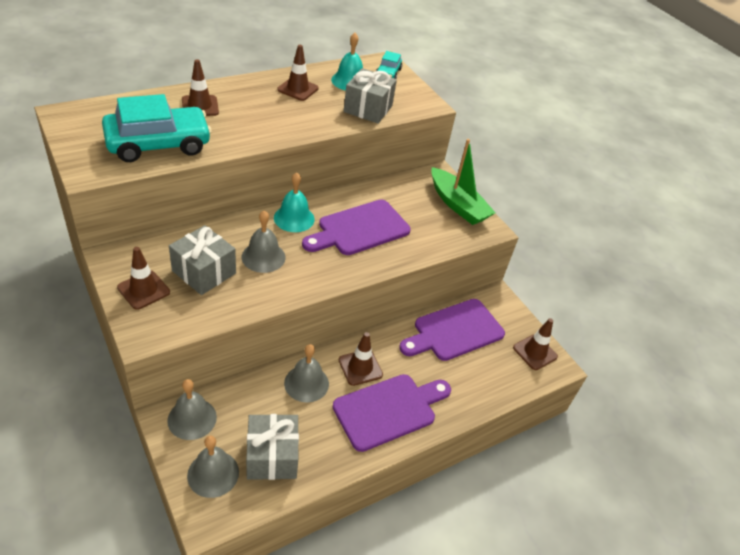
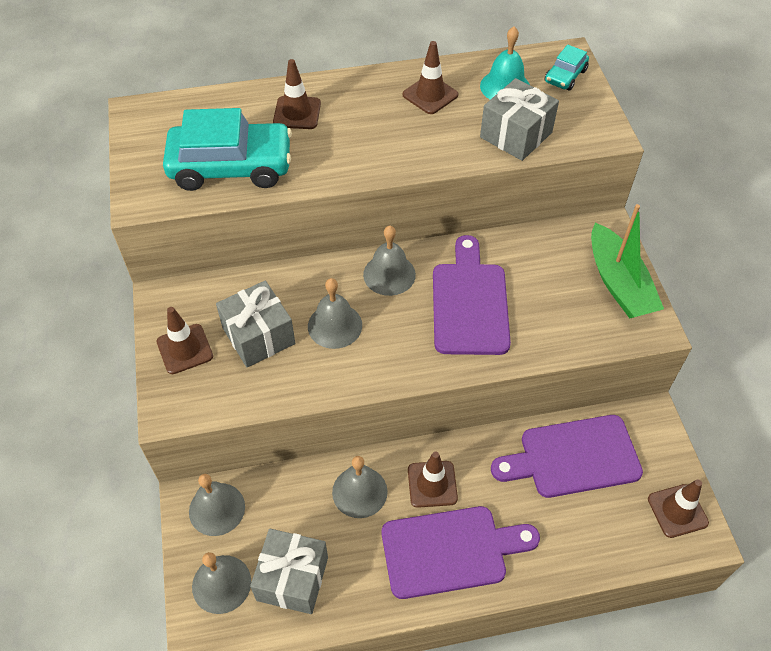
camera: 25 degrees right, 10 degrees up
(294, 218) = (389, 274): turquoise bell -> grey bell
(360, 229) = (469, 303): purple cutting board -> purple cutting board turned 105 degrees clockwise

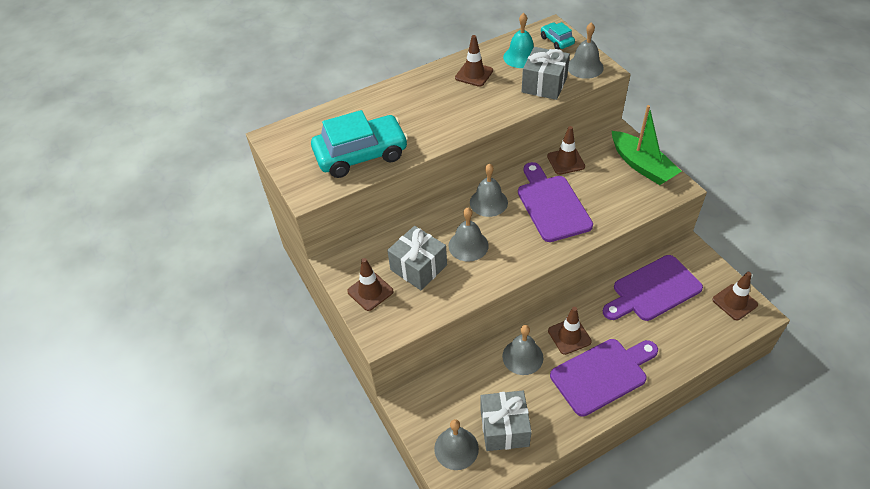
camera: 15 degrees left, 5 degrees down
(217, 509) = (428, 400): grey bell -> grey bell (585, 67)
(297, 113) = (388, 108): brown traffic cone -> brown traffic cone (566, 161)
(565, 76) = (557, 41): turquoise car -> turquoise car turned 135 degrees clockwise

